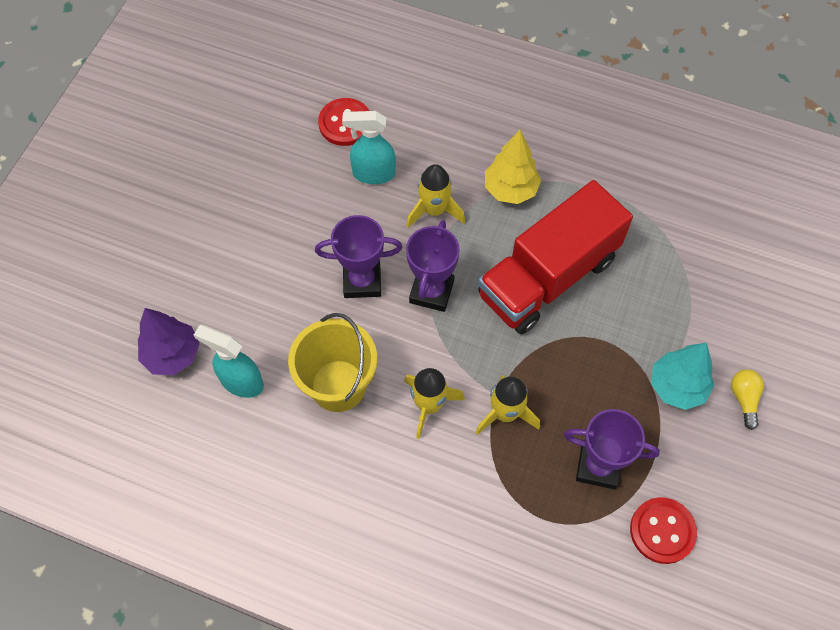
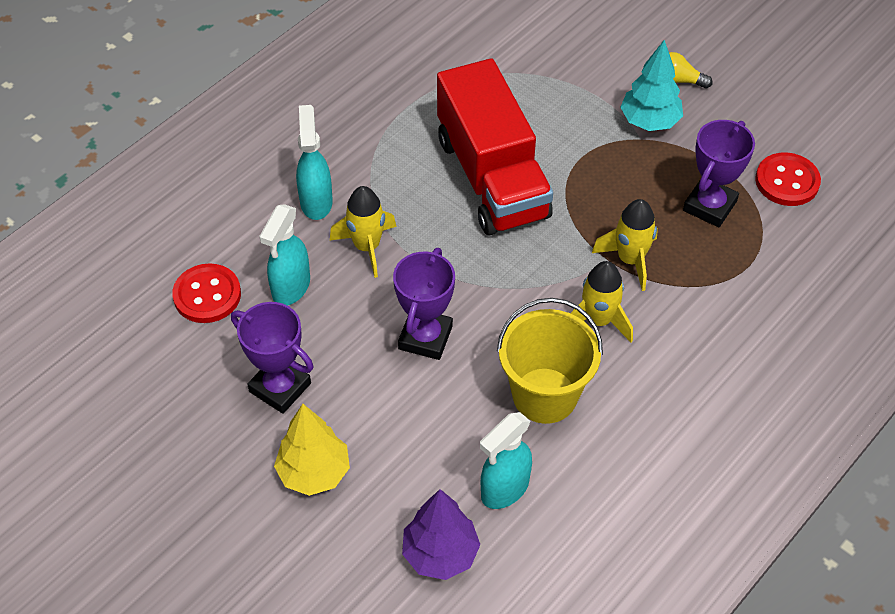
camera: 70 degrees left, 10 degrees down
(431, 291) = (466, 279): purple trophy -> purple trophy (280, 387)
(464, 160) = (316, 201): none -> turquoise spray bottle
(510, 189) = (374, 174): yellow tree -> yellow tree (314, 472)

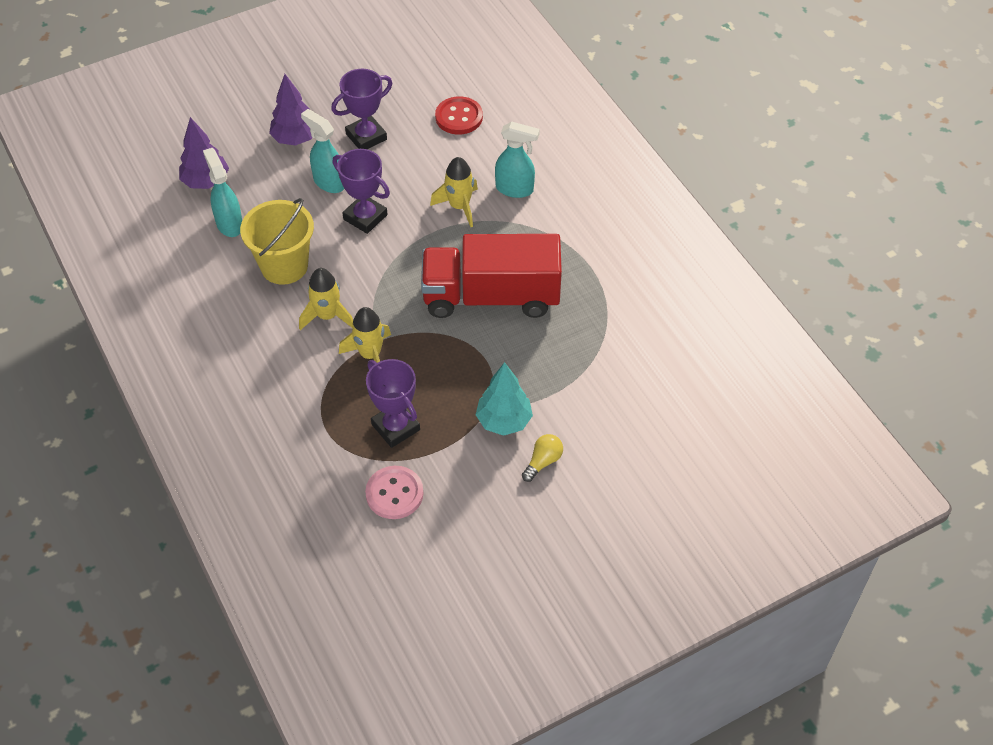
camera: 110 degrees right, 0 degrees up
(291, 288) = (443, 159): turquoise spray bottle -> turquoise spray bottle (328, 182)
(314, 472) = (295, 139): yellow tree -> purple tree
(787, 181) = (394, 494): red button -> pink button

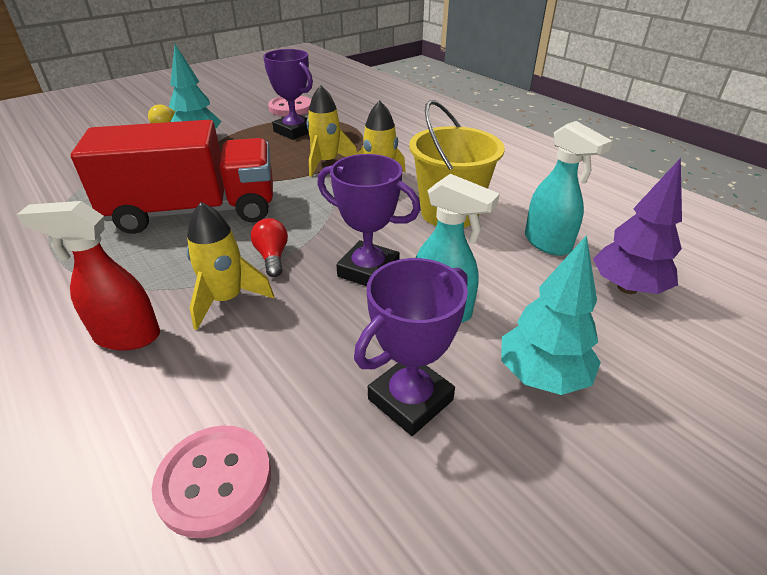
camera: 170 degrees right, 15 degrees down
(295, 139) = (542, 376): purple tree -> turquoise tree
(429, 238) = (272, 257): none -> red light bulb
(459, 117) = (214, 481): red button -> pink button
(515, 189) = (126, 336): turquoise spray bottle -> red spray bottle

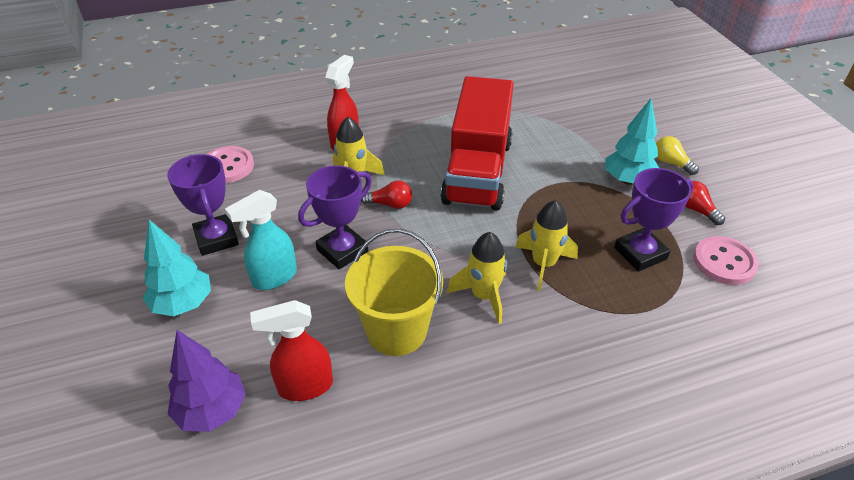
camera: 110 degrees right, 5 degrees up
(234, 116) = (696, 210): none -> red light bulb
(548, 243) = (304, 386): turquoise spray bottle -> red spray bottle

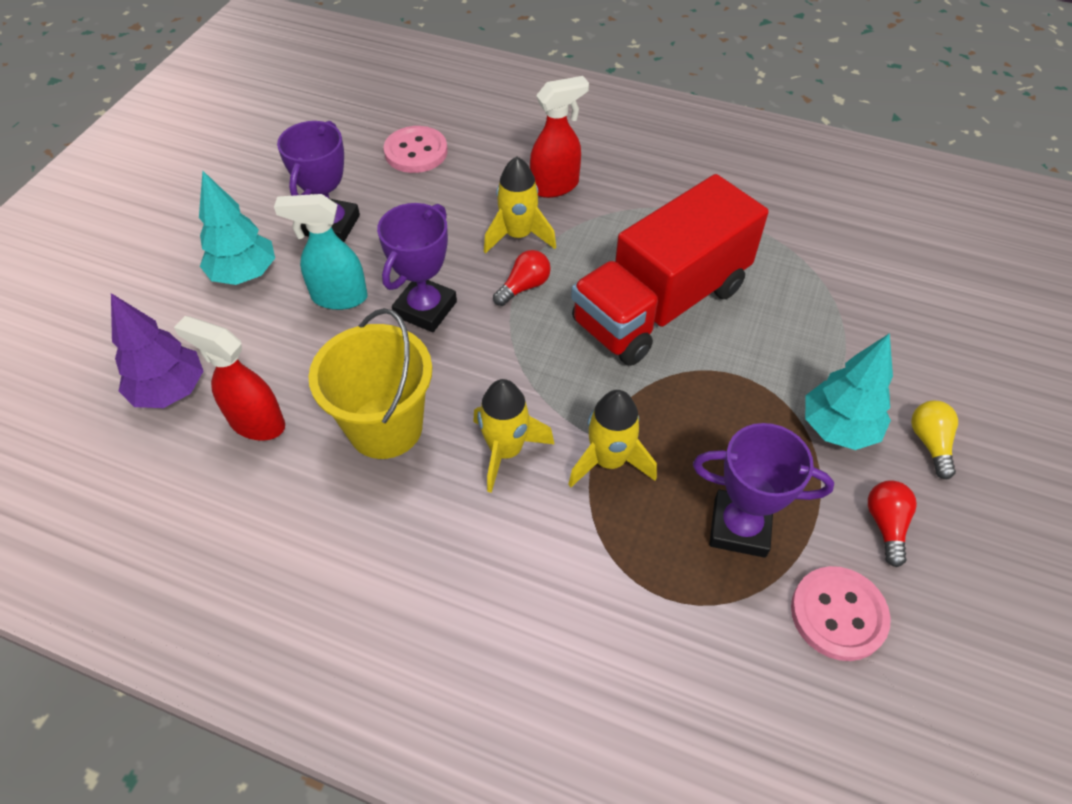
camera: 40 degrees right, 10 degrees up
(342, 250) = (425, 309): purple trophy -> purple trophy turned 60 degrees counterclockwise
(390, 204) = (524, 287): red light bulb -> red light bulb turned 90 degrees counterclockwise

